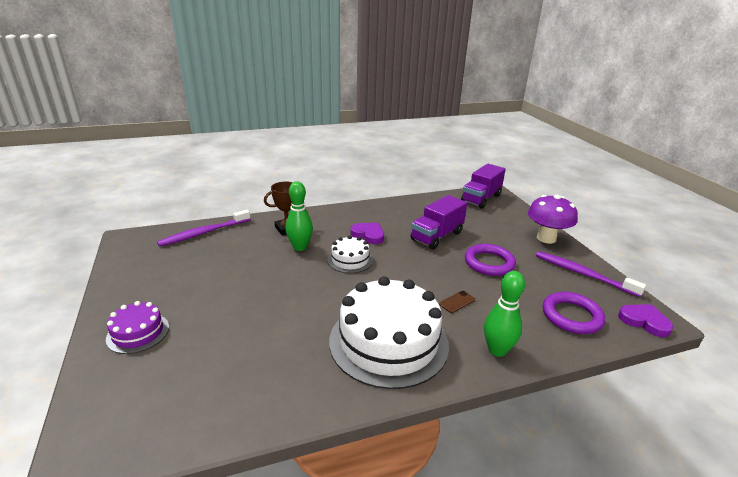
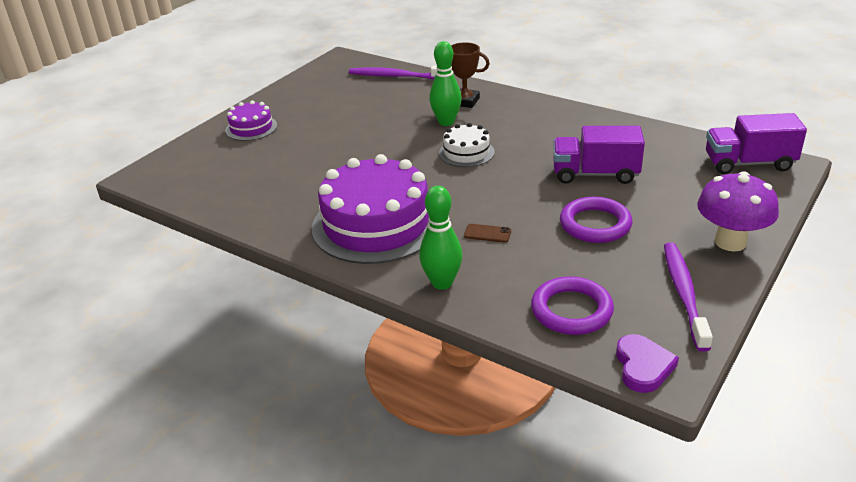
camera: 55 degrees right, 5 degrees up
(368, 235) = (527, 140): purple heart -> none
(388, 342) = (376, 224): white cake -> purple cake

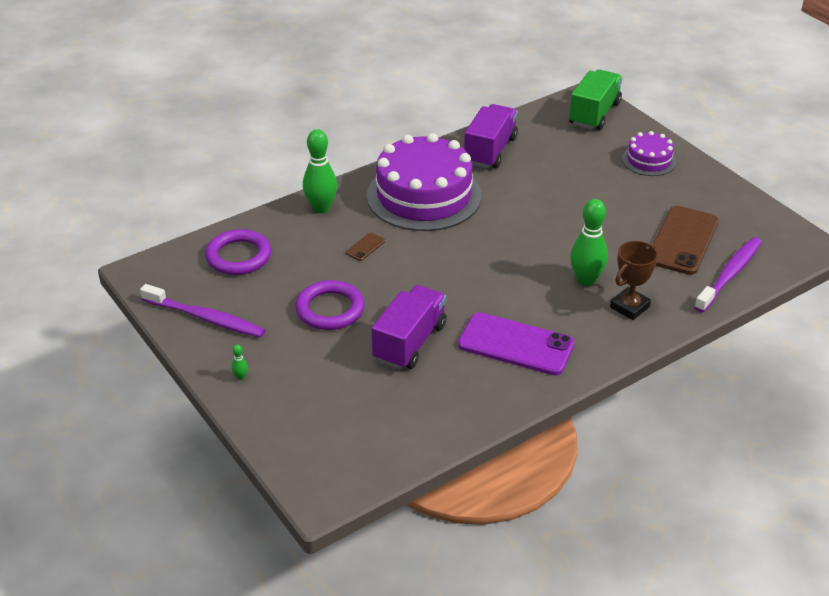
camera: 110 degrees right, 5 degrees up
(174, 167) = (594, 114): none -> green truck
(365, 97) = (682, 240): none -> brown phone
(466, 152) = (510, 275): white cake -> none
(550, 132) = (516, 345): none -> purple phone
(643, 366) = (159, 266): purple heart -> none
(730, 242) = (241, 377): purple mushroom -> green bowling pin
(749, 163) = (347, 463): purple truck -> purple truck (490, 151)

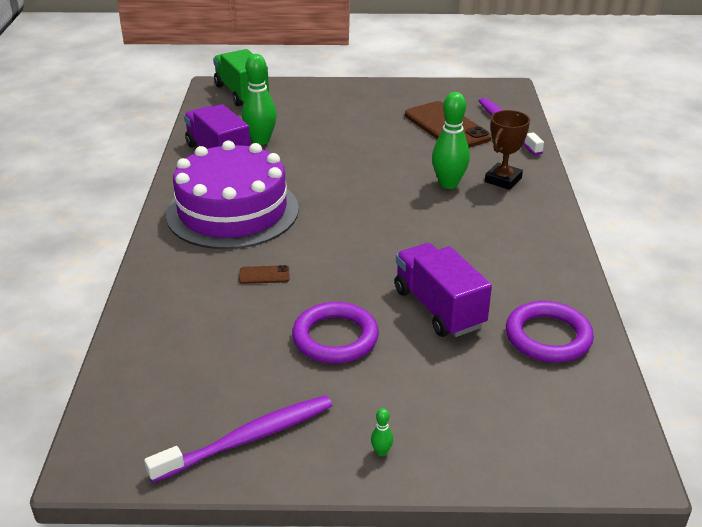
camera: 55 degrees left, 5 degrees down
(238, 256) = (170, 366): purple ring -> purple ring (548, 337)
(321, 208) = (166, 276): green bowling pin -> green bowling pin (261, 140)
(365, 247) = (264, 275): brown phone -> brown phone turned 75 degrees counterclockwise
(516, 345) = (498, 251): purple phone -> none
(629, 307) = (503, 180): brown trophy -> brown trophy turned 45 degrees clockwise
(649, 160) = (332, 98): purple cake -> none

